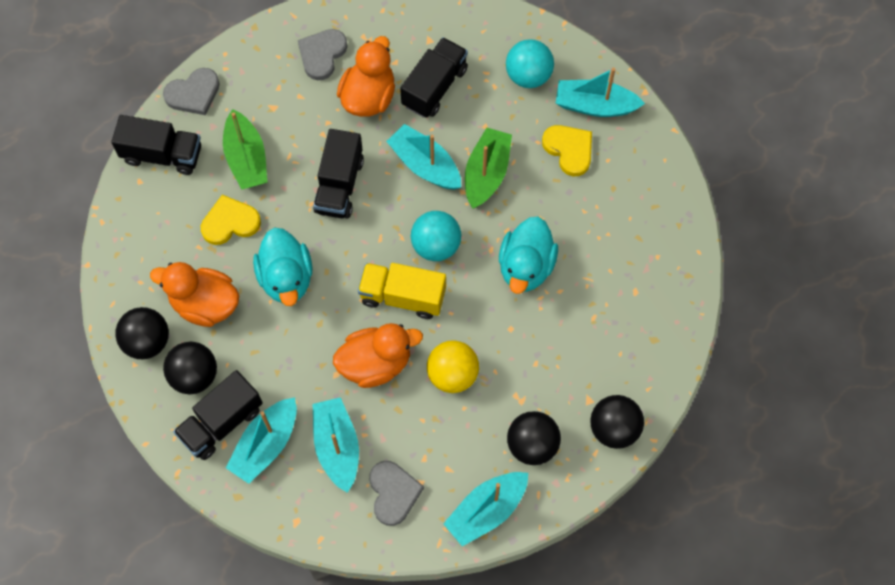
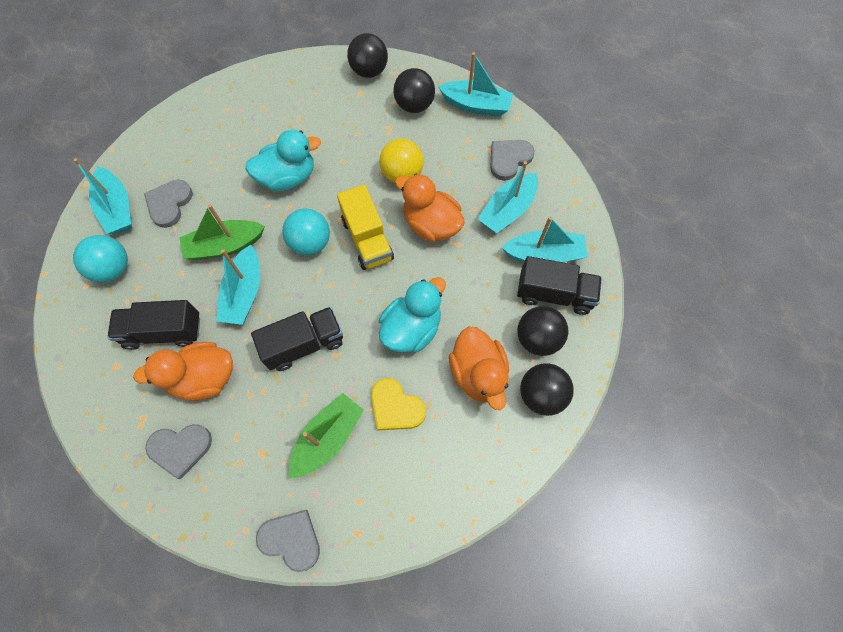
camera: 125 degrees left, 0 degrees up
(162, 155) = (372, 518): black truck -> none
(569, 150) = (169, 204): yellow heart -> grey heart

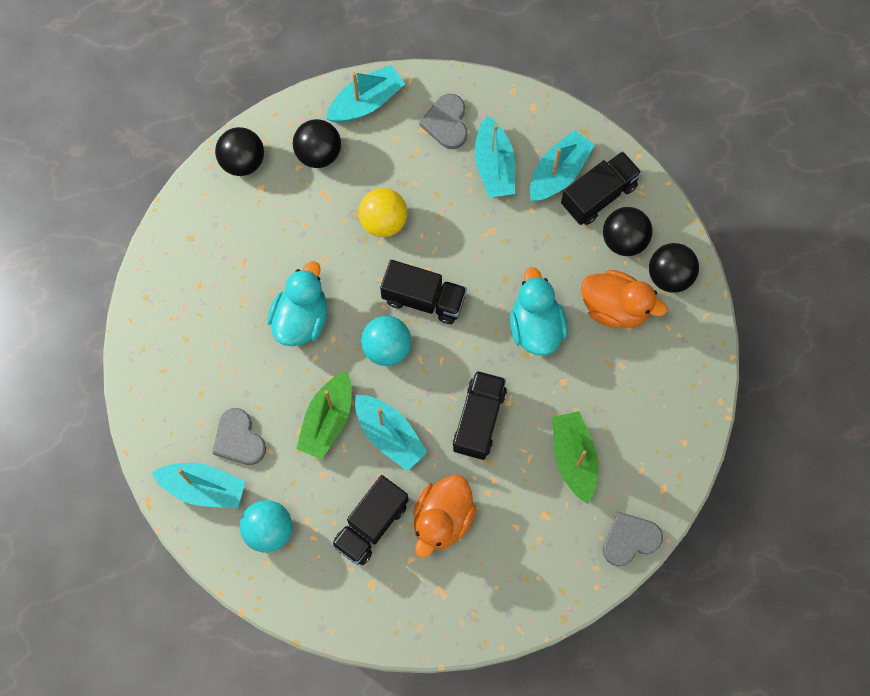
camera: 50 degrees left, 5 degrees up
(180, 448) = (490, 576): grey heart -> none
(367, 239) = (423, 299): yellow truck -> black truck
(395, 407) = (591, 389): yellow heart -> none
(431, 224) = (454, 237): orange duck -> none

